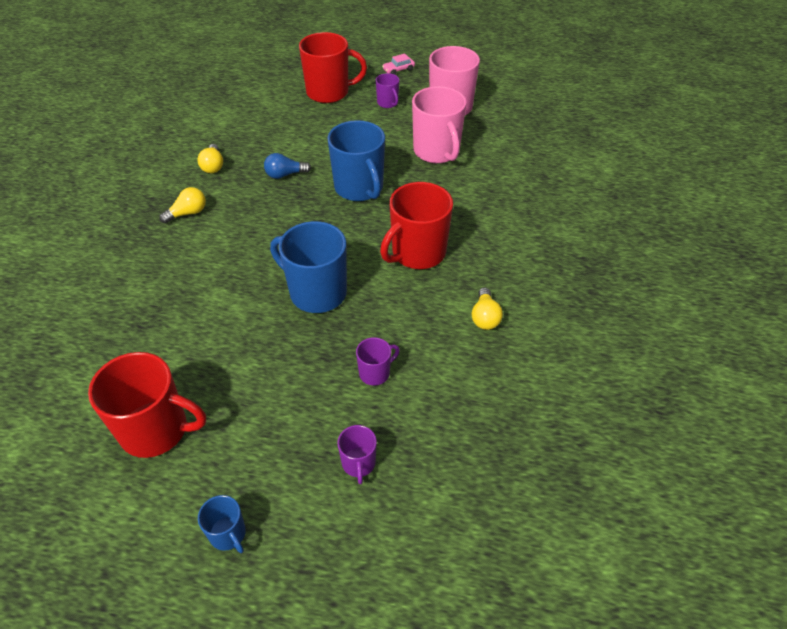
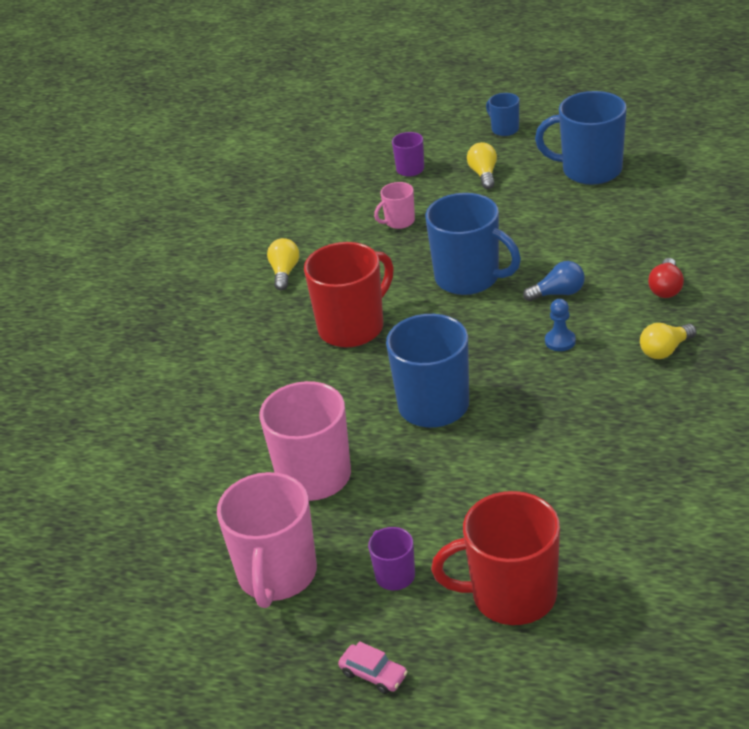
camera: 175 degrees left, 10 degrees down
(156, 430) = (589, 170): red mug -> blue mug
(159, 265) = (666, 288): none -> red light bulb
(213, 166) = (665, 422): yellow light bulb -> yellow light bulb (484, 174)
(259, 227) = (560, 341): none -> blue pawn
(285, 175) = (547, 417): blue light bulb -> blue light bulb (558, 293)
(375, 373) = (399, 221): purple mug -> pink mug
(398, 70) = (373, 674): pink car -> pink car turned 60 degrees clockwise

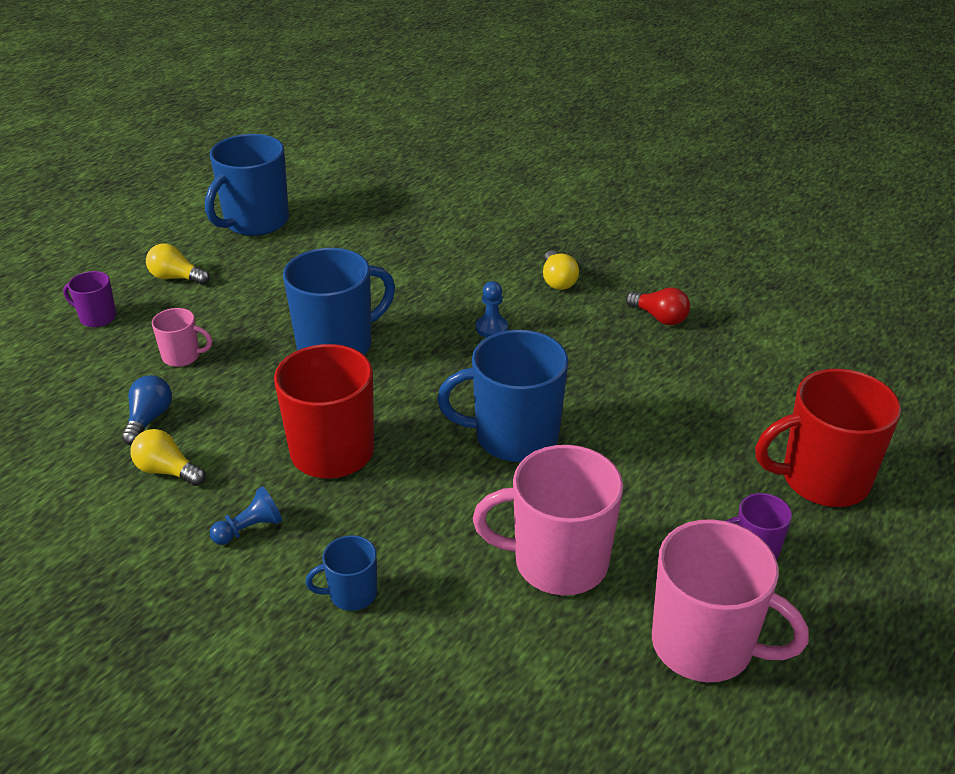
camera: 70 degrees left, 0 degrees up
(256, 328) = (249, 529): none -> blue pawn
(373, 674) = (890, 612): pink car -> none
(399, 221) = (182, 356): pink mug -> pink mug turned 75 degrees counterclockwise
(504, 129) = (117, 240): blue mug -> blue mug (351, 594)
(511, 596) = (822, 480): red mug -> red mug turned 60 degrees clockwise
(558, 293) = (420, 304): blue light bulb -> blue light bulb (149, 419)
(666, 288) = (475, 250): red light bulb -> red light bulb (659, 317)

